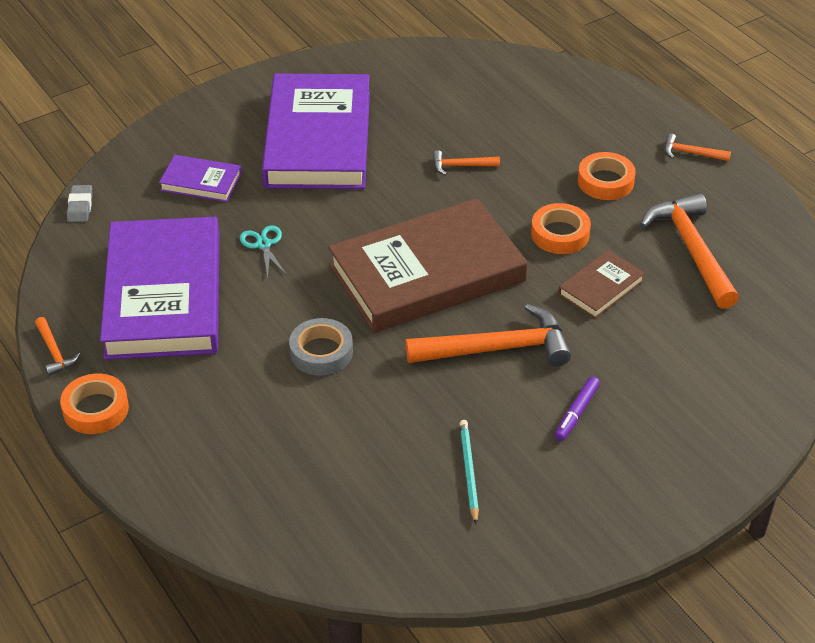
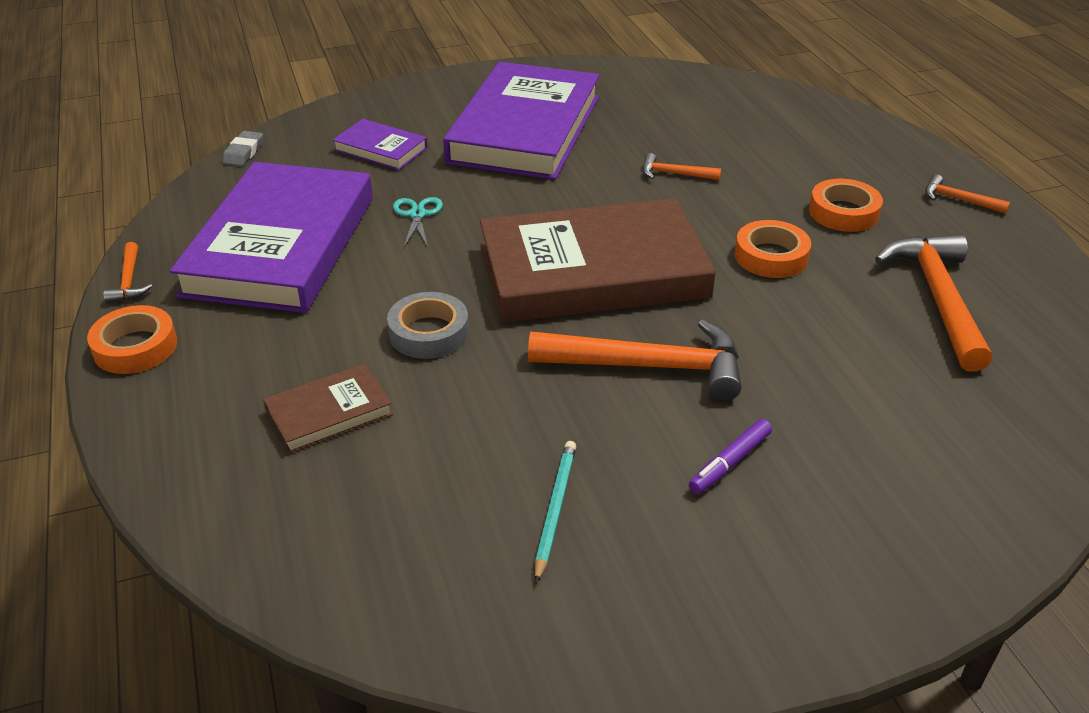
camera: 15 degrees right, 5 degrees down
(601, 288) = (806, 321): brown book -> brown book (329, 413)

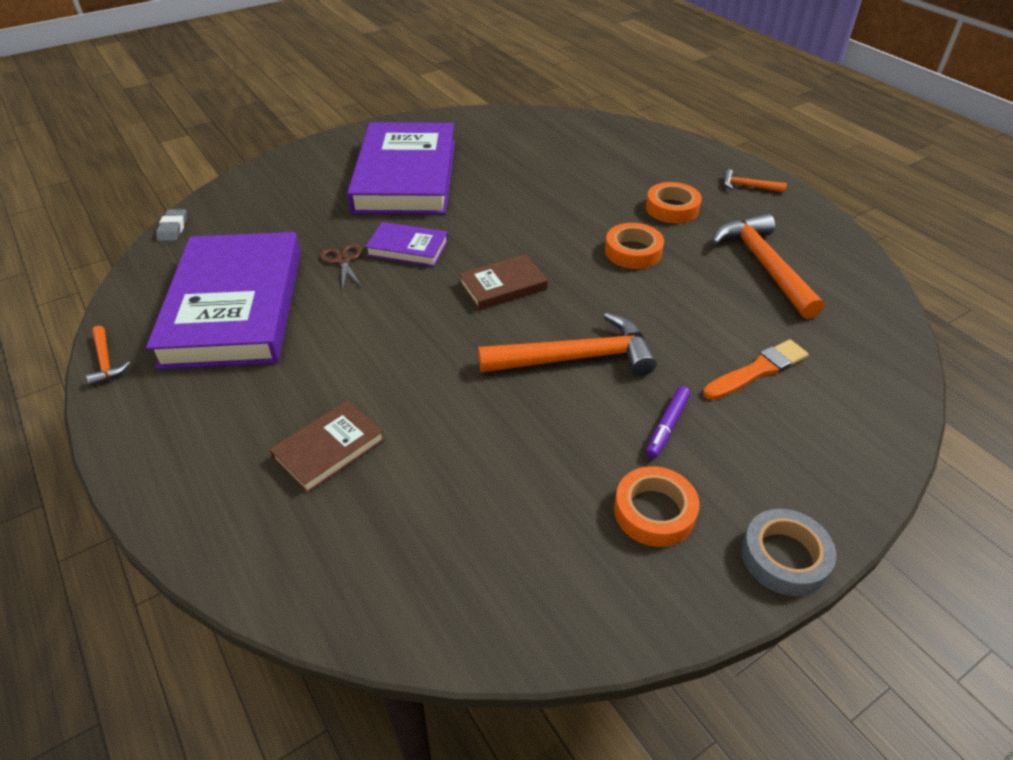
camera: 15 degrees left, 5 degrees up
(135, 347) = (132, 422): orange tape -> orange tape (654, 511)
(381, 149) = (292, 209): purple book -> purple book (408, 248)
(417, 215) = (343, 261): turquoise scissors -> brown scissors
(429, 333) = (389, 361): grey tape -> grey tape (784, 557)
(555, 509) = (547, 495): turquoise pencil -> none
(593, 271) = (503, 286): brown book -> brown book, size x0.45
(675, 174) = (536, 196): orange hammer -> none
(874, 420) = (757, 370): none -> orange brush

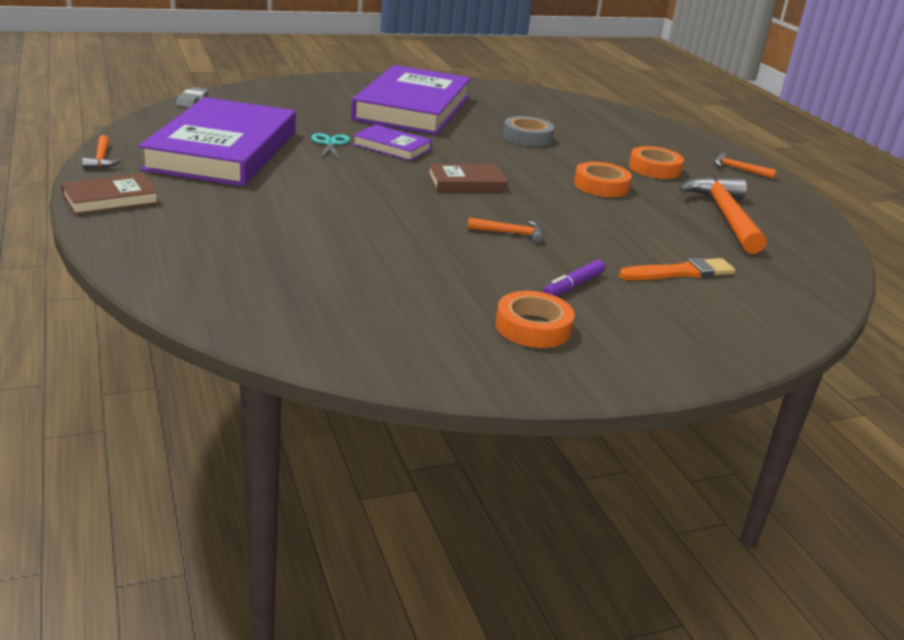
camera: 10 degrees right, 15 degrees down
(329, 449) = (263, 238): brown book -> brown book (110, 199)
(343, 261) = (330, 143): brown scissors -> turquoise scissors
(575, 358) = (510, 233): orange hammer -> orange hammer, size x0.47
(784, 557) = (640, 375): grey tape -> grey tape (527, 137)

